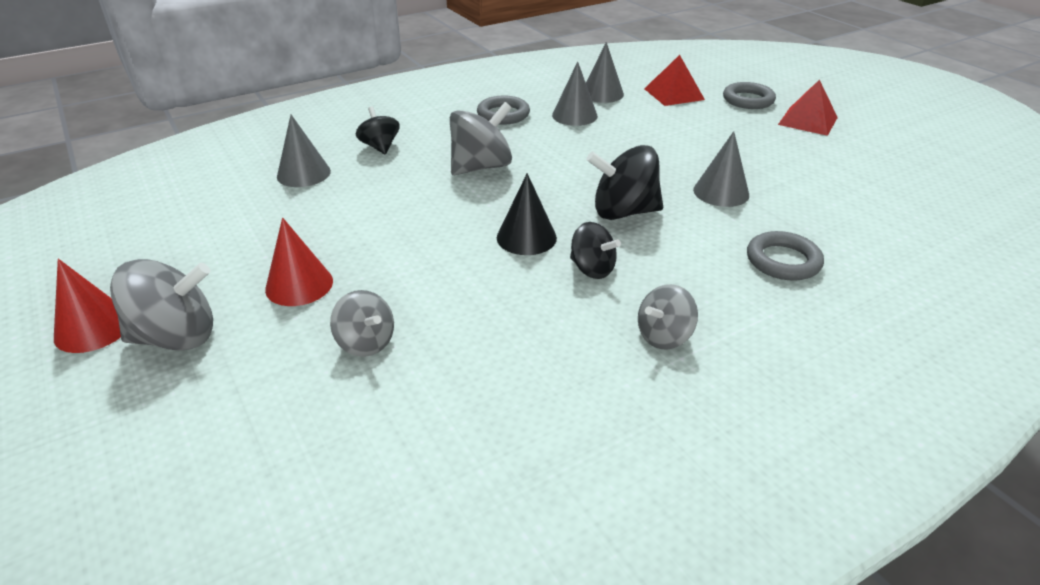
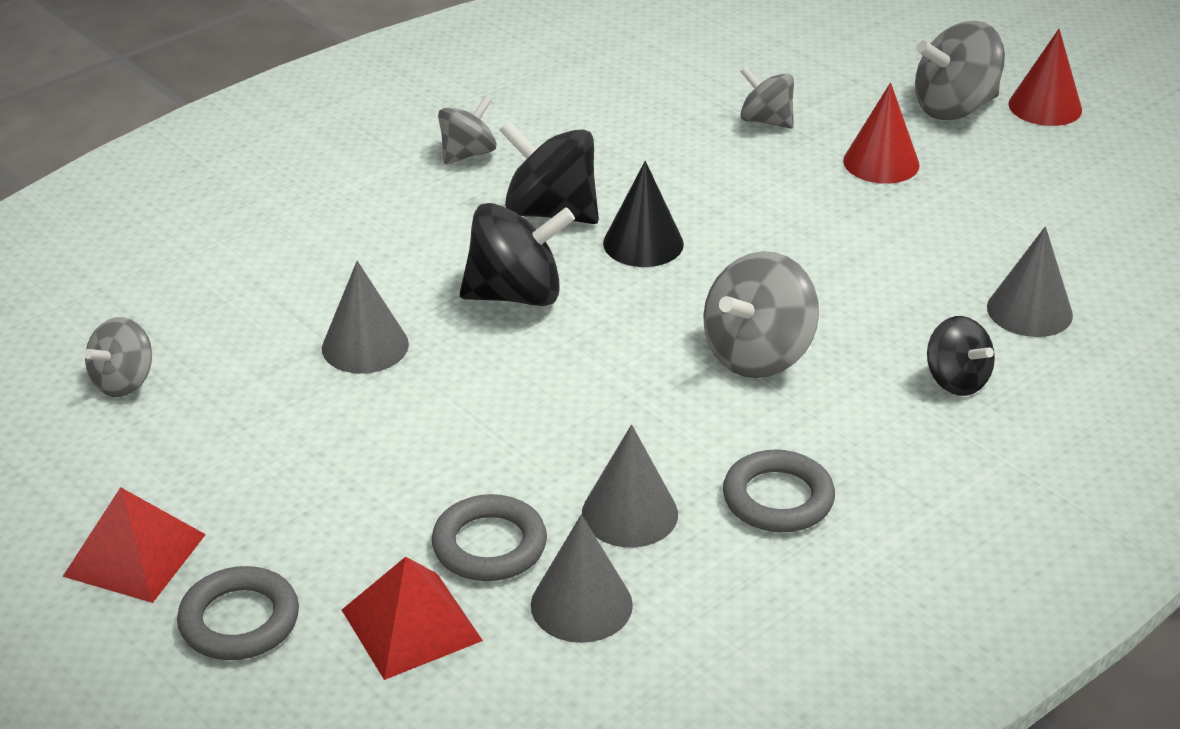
camera: 170 degrees right, 0 degrees up
(592, 269) = (551, 212): black spinning top -> black spinning top, size x1.61
(783, 261) = (311, 246): grey ring -> grey ring (489, 545)
(866, 187) = (124, 382): none -> grey spinning top

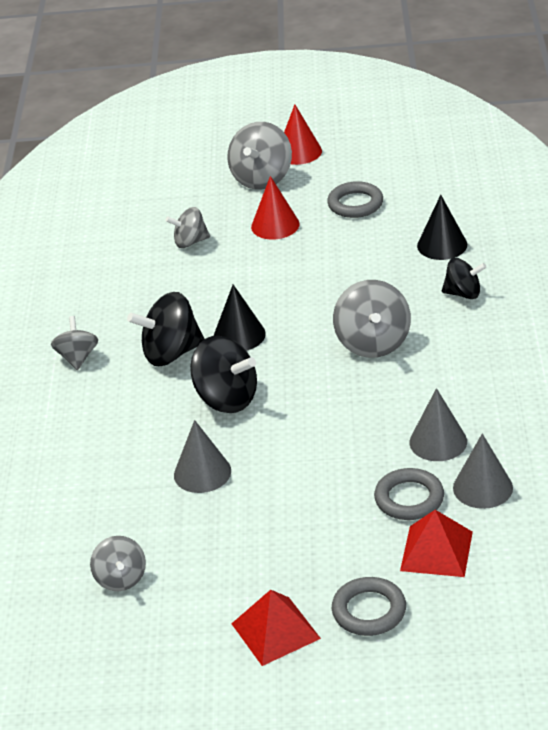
camera: 45 degrees left, 0 degrees up
(516, 295) = (226, 399): black spinning top -> black spinning top turned 90 degrees clockwise
(778, 498) = (480, 390): grey ring -> grey ring (355, 204)
(1029, 311) = (442, 245): grey cone -> black cone

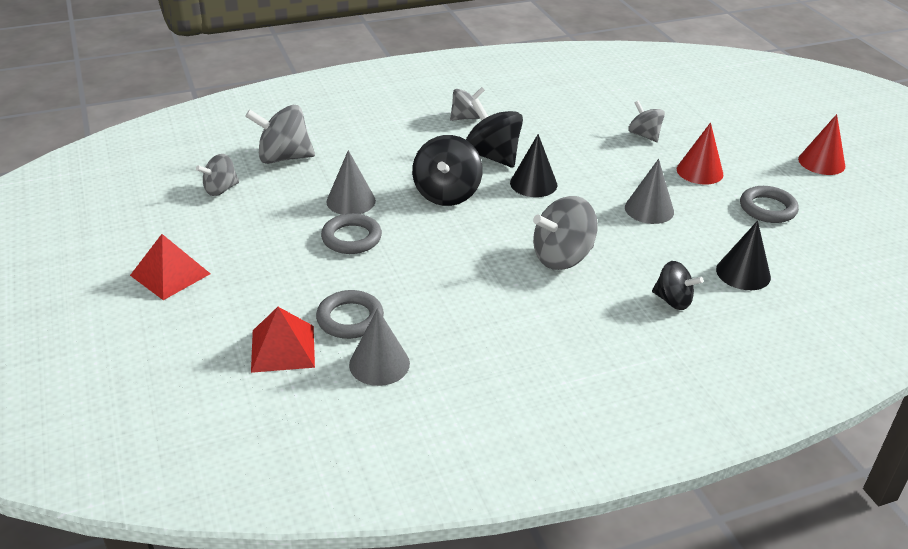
camera: 65 degrees right, 0 degrees up
(262, 178) = (763, 151): grey spinning top -> grey spinning top (283, 157)
(369, 611) = (198, 321): grey ring -> grey ring (351, 238)
(438, 442) = (436, 323): grey cone -> grey cone (649, 209)
(463, 293) = (673, 301): black spinning top -> black spinning top turned 45 degrees counterclockwise

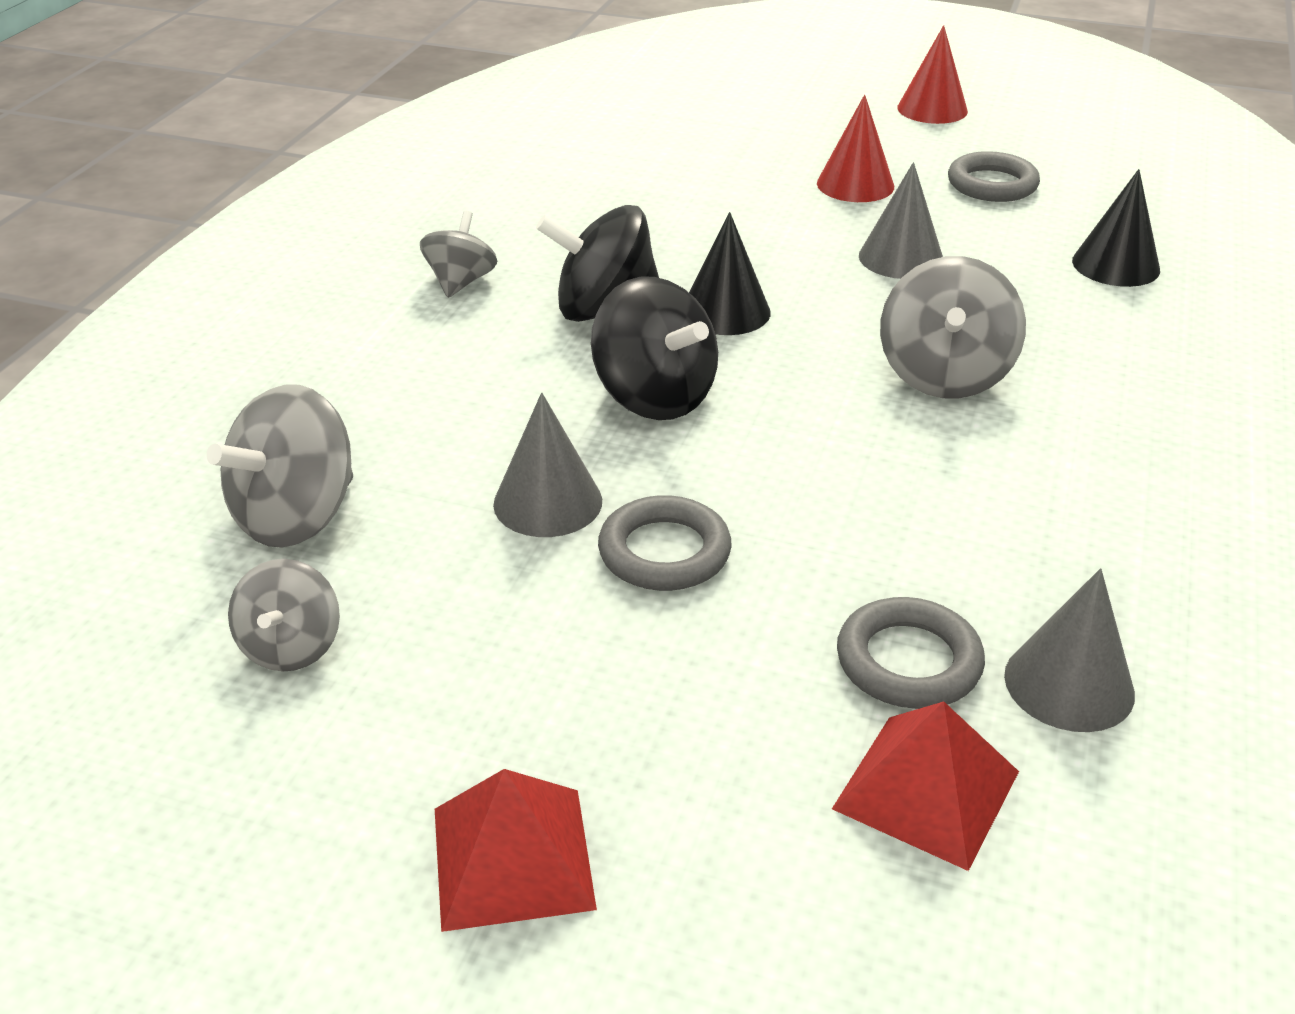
camera: 50 degrees left, 0 degrees up
(644, 135) = (717, 178): grey spinning top -> none
(673, 301) = (1131, 340): black spinning top -> none

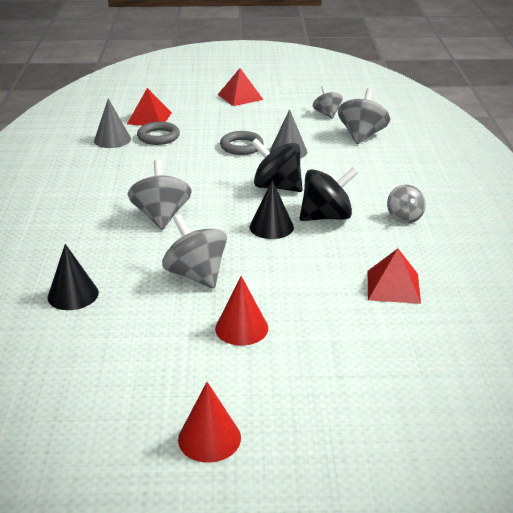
camera: 160 degrees right, 5 degrees down
(599, 192) = (393, 286): none -> red pyramid
(901, 258) = (196, 275): grey cone -> grey spinning top
(992, 184) = (149, 349): grey ring -> none

